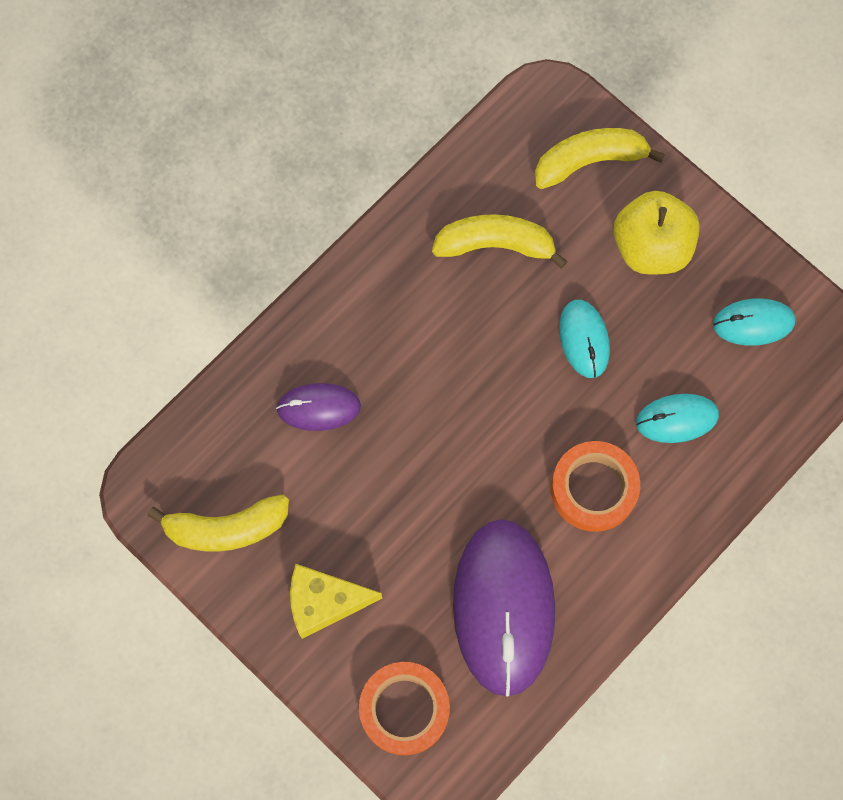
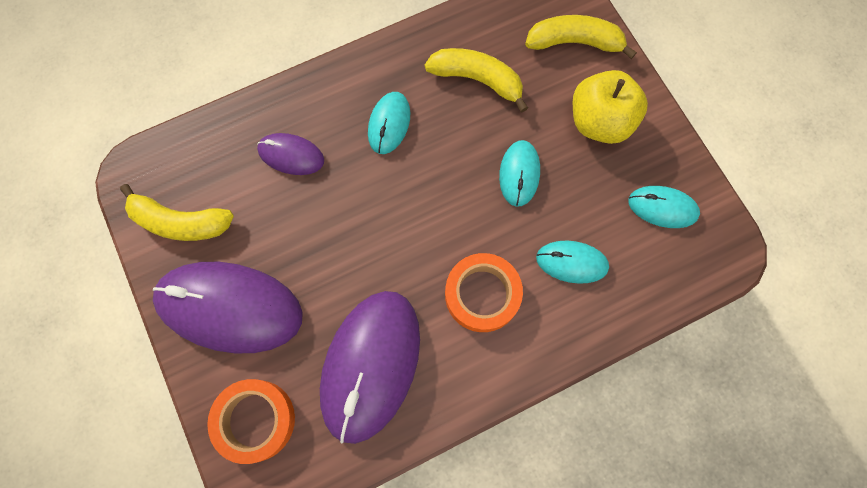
camera: 20 degrees right, 0 degrees up
(324, 602) = (229, 308): yellow cheese -> purple mouse
(415, 332) = (389, 124): none -> turquoise mouse

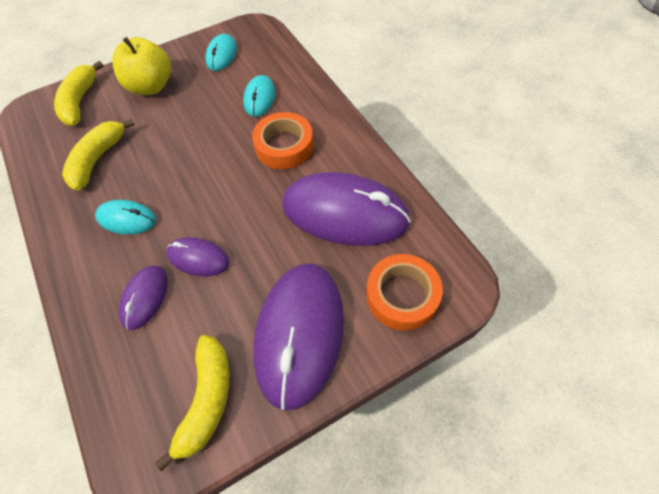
camera: 90 degrees left, 15 degrees down
(330, 202) = (198, 258): none -> purple mouse
(519, 174) = (187, 129): turquoise mouse -> none

